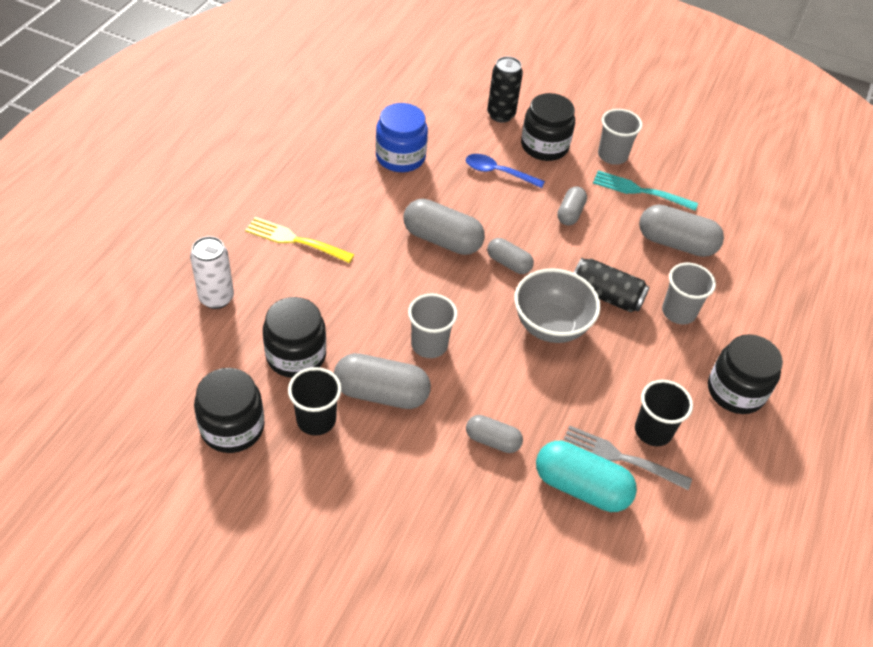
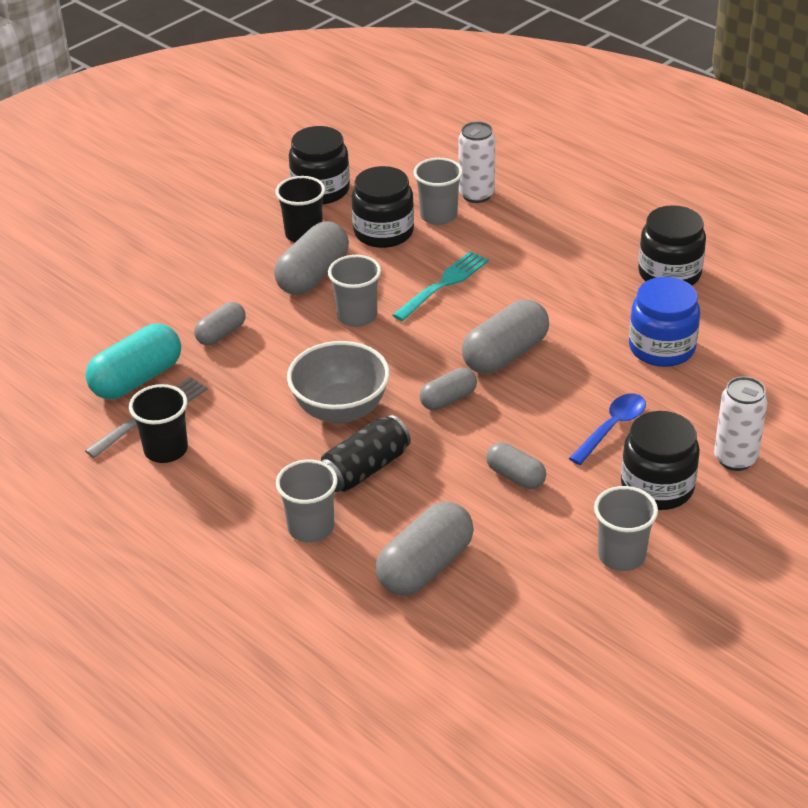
camera: 115 degrees right, 10 degrees down
(258, 319) = (438, 215): none -> grey cup
(296, 240) = (540, 251): yellow fork -> none
(501, 115) = (735, 459): black can -> white can
(641, 191) = (538, 563): turquoise fork -> turquoise fork (443, 285)
(735, 391) = (175, 538): black jar -> black jar (669, 273)

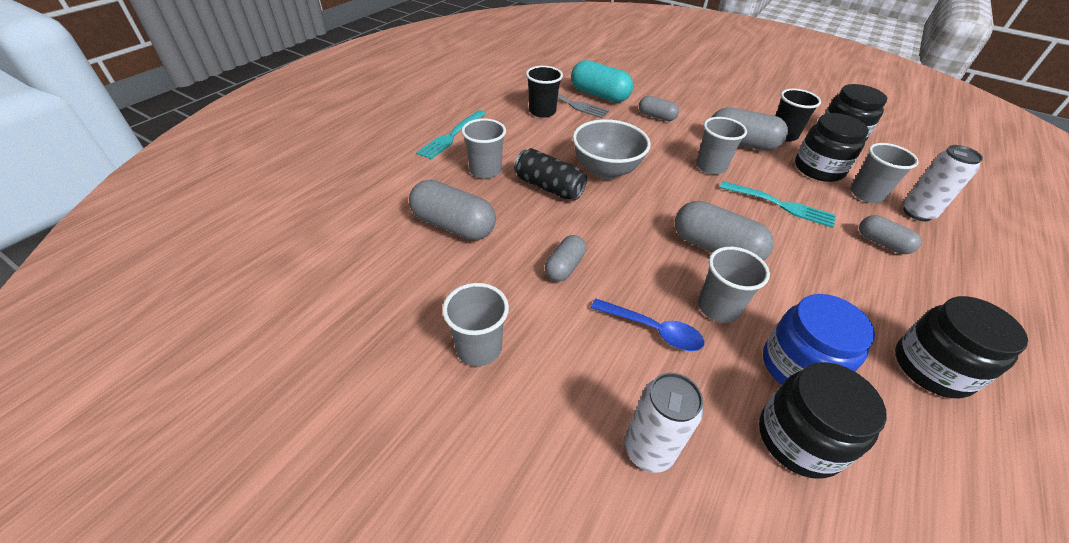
camera: 75 degrees right, 5 degrees up
(205, 559) = (452, 135): none -> turquoise fork
(448, 399) = (641, 220): grey capsule -> grey capsule (882, 243)
(589, 376) = (718, 308): none -> grey cup
(657, 487) = (580, 373): black jar -> black jar (799, 438)

